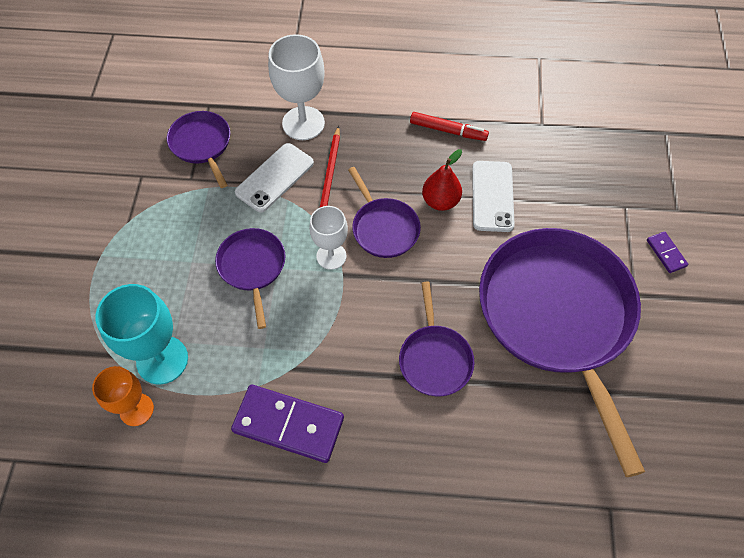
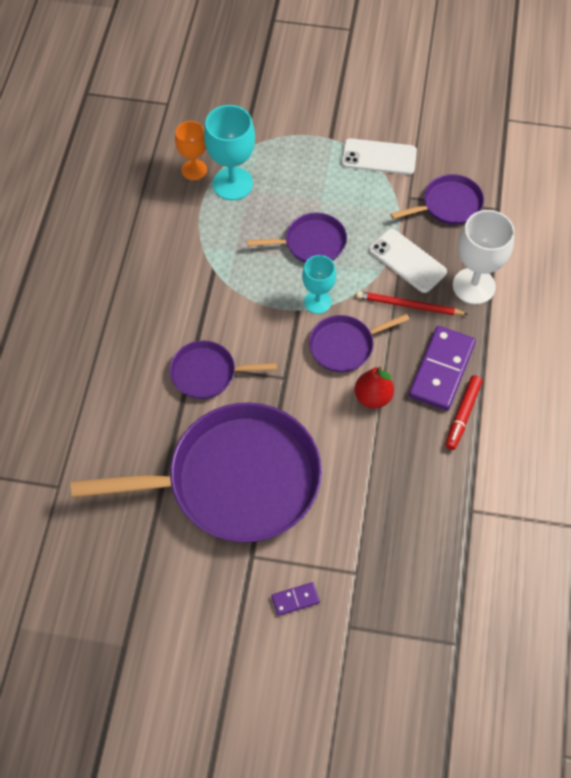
camera: 95 degrees right, 0 degrees up
(288, 425) = (166, 265): purple domino -> purple domino (441, 370)
(331, 256) = (317, 302): white goblet -> turquoise goblet
(492, 196) = (376, 445): white phone -> white phone (379, 157)

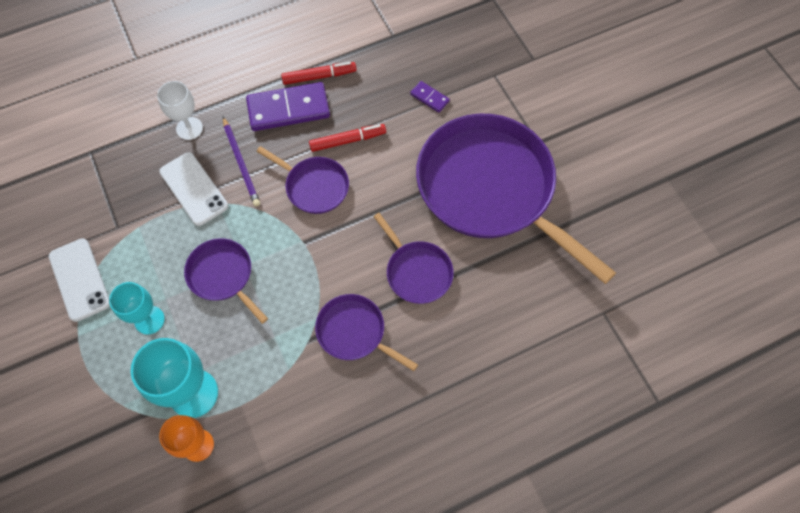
camera: 125 degrees left, 5 degrees up
(295, 599) = (543, 98): purple domino -> purple domino (429, 98)
(317, 302) = (284, 232): turquoise goblet -> turquoise goblet (149, 320)
(373, 397) = (348, 140): red pear -> red marker
(407, 261) = (194, 189): white phone -> white phone turned 45 degrees counterclockwise
(408, 305) = (241, 163): red pencil -> purple pencil
(448, 204) = (107, 191): purple pan -> purple pan (354, 332)
(474, 286) = (189, 128): white goblet -> white goblet, size x0.64

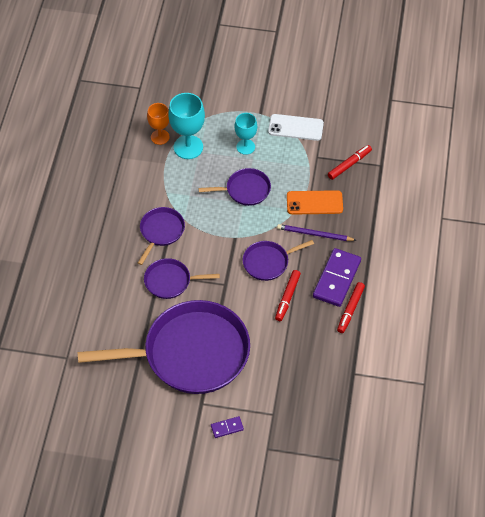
camera: 125 degrees right, 10 degrees down
(109, 185) = (349, 164): none -> red marker
(189, 128) = (361, 220): white goblet -> none
(194, 189) = (314, 203): white phone -> orange phone
(354, 332) = (161, 231): purple pan -> purple pan turned 45 degrees counterclockwise
(429, 98) = (284, 363): purple domino -> purple domino (227, 428)

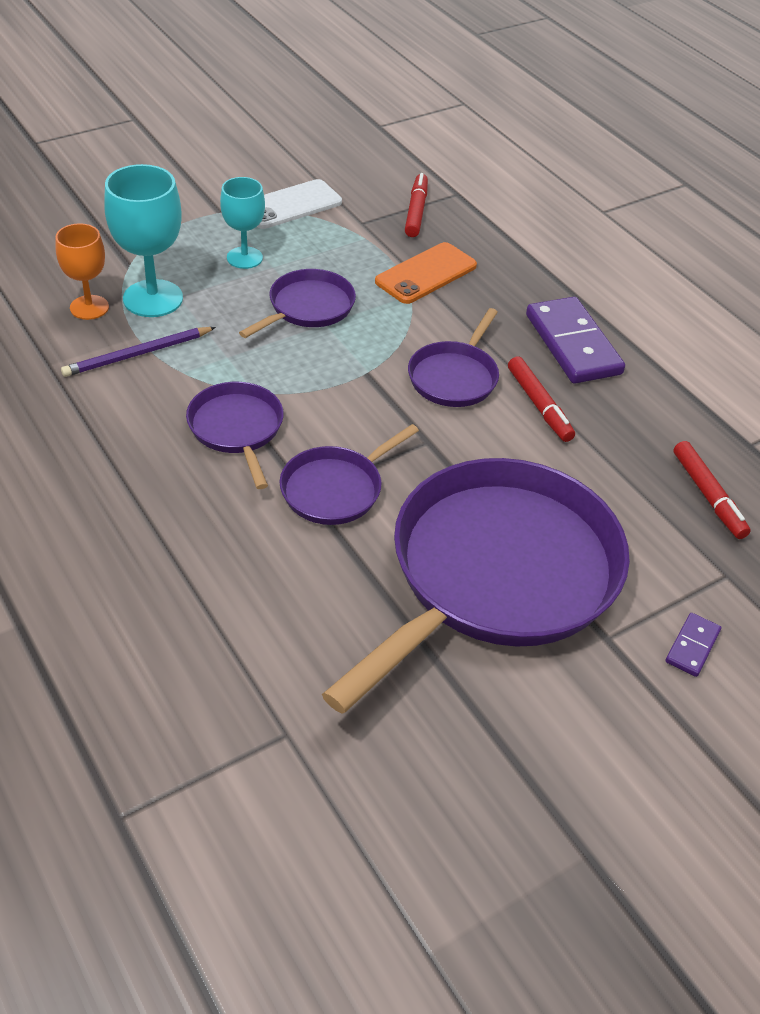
camera: 45 degrees left, 10 degrees down
(314, 234) = (474, 309): purple pencil -> purple pencil (137, 354)
(350, 310) = (639, 370): red marker -> red marker (708, 496)

